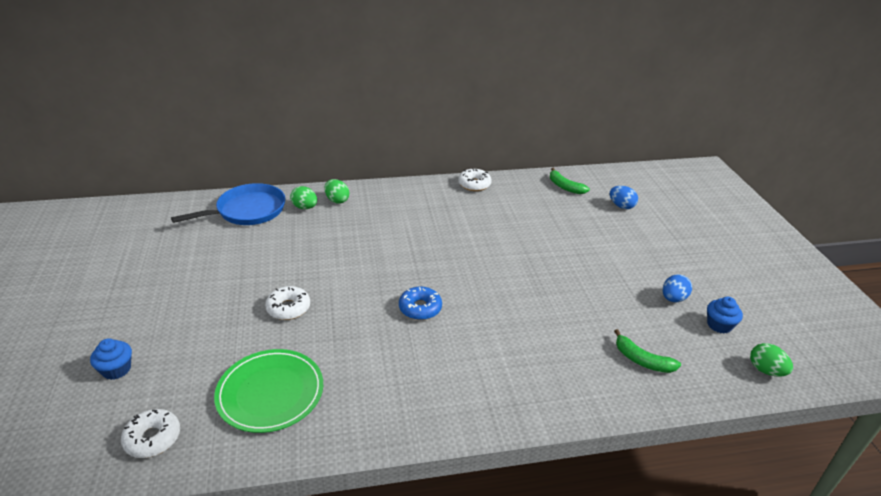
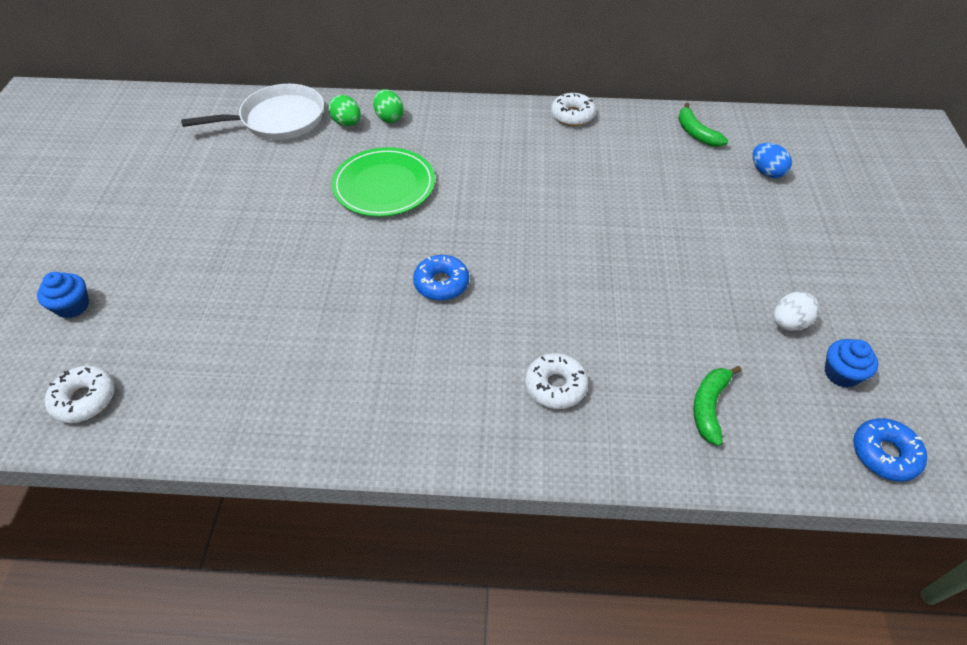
camera: 15 degrees right, 15 degrees up
(248, 210) = (278, 119): blue pan -> white pan
(270, 392) = (228, 366): green plate -> green plate (384, 185)
(288, 308) = (284, 258): white donut -> white donut (555, 386)
(642, 360) = (709, 407): green banana -> green banana turned 60 degrees clockwise
(673, 299) = (788, 323): blue egg -> white egg
(765, 370) = (884, 454): green egg -> blue donut

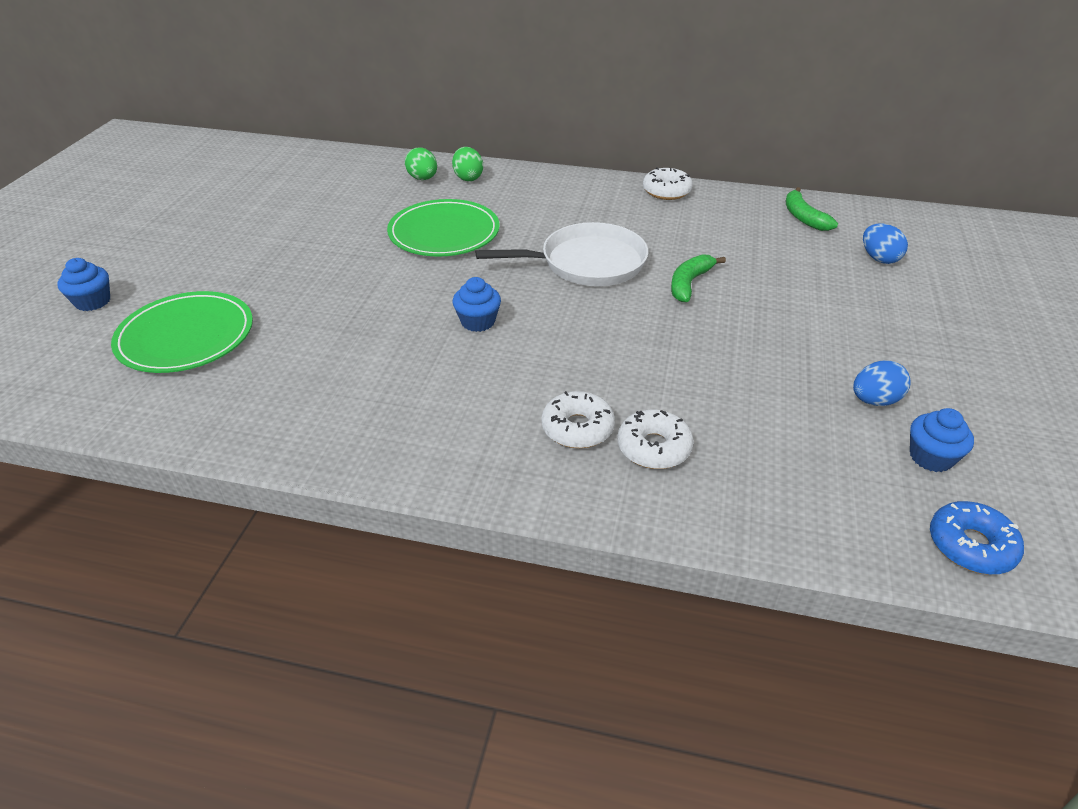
camera: 10 degrees right, 10 degrees down
(85, 399) = (72, 380): white donut -> white donut (654, 447)
(177, 335) = (186, 336): none -> green plate
(278, 119) = (354, 170): white pan -> white pan (587, 263)
(441, 283) = (478, 321): blue donut -> blue cupcake
(709, 407) = (756, 470): green banana -> green banana (689, 283)
(788, 323) = (874, 400): white egg -> blue egg

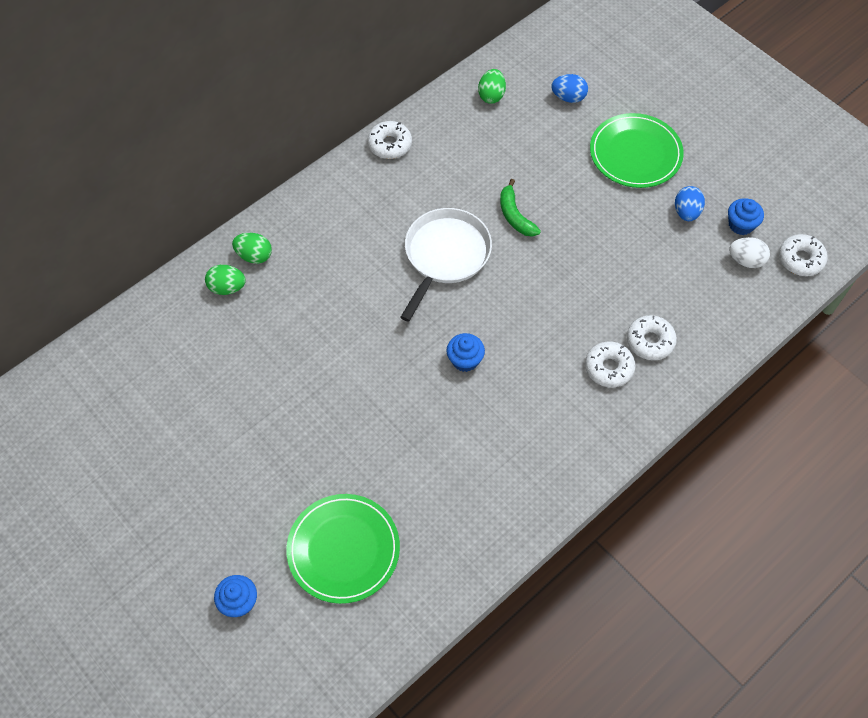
camera: 55 degrees left, 20 degrees up
(444, 232) = (330, 318): green plate -> green plate (635, 153)
(803, 217) = (491, 95): green banana -> green egg
(886, 486) = (746, 260): none -> white egg
(971, 546) = (800, 259): blue donut -> white donut

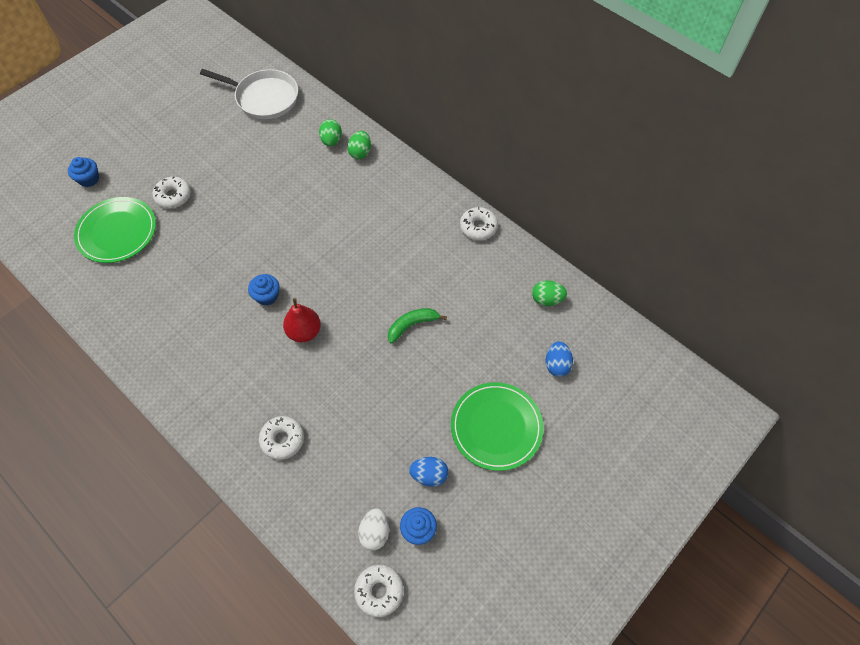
camera: 85 degrees right, 0 degrees up
(445, 255) = (367, 275): white pan -> white pan (264, 98)
(517, 320) = (304, 332): none -> red pear
(609, 368) = (256, 405): white donut -> white donut (173, 196)

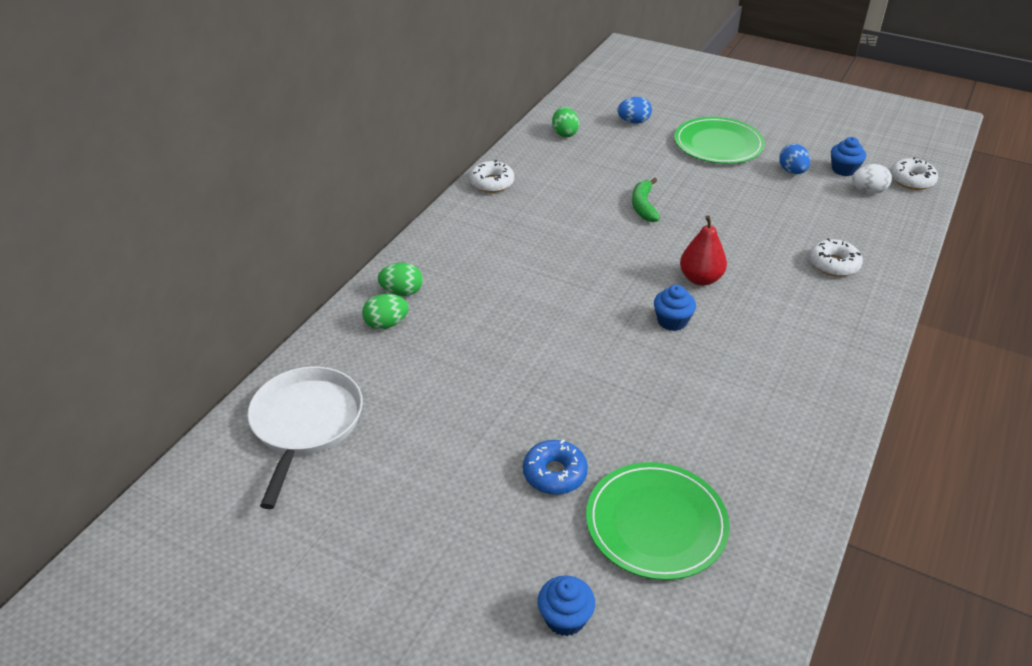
camera: 105 degrees left, 20 degrees down
(173, 196) = (554, 473): white donut -> blue donut
(412, 325) = (643, 206): green banana -> green banana turned 45 degrees clockwise

